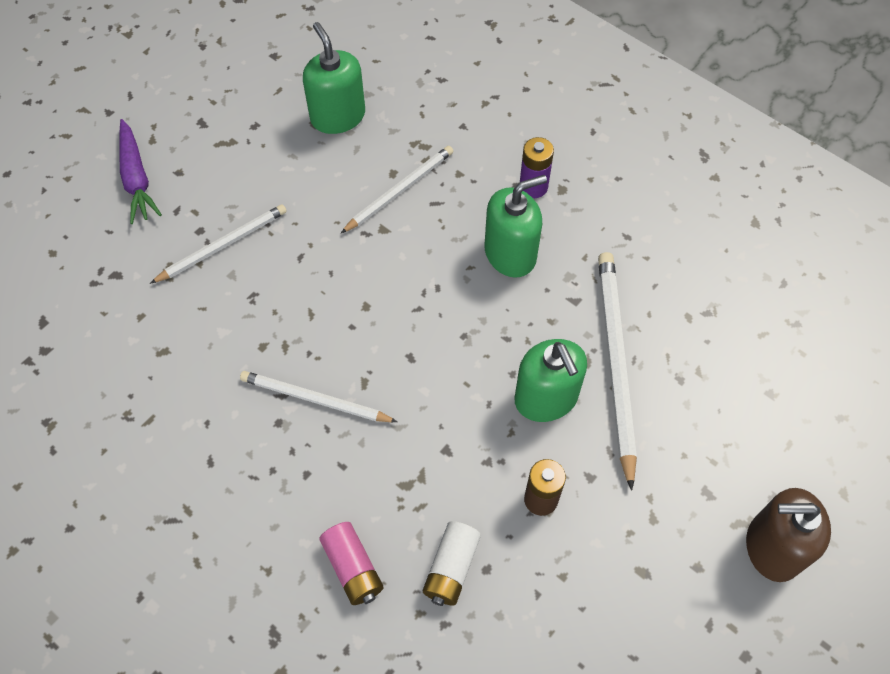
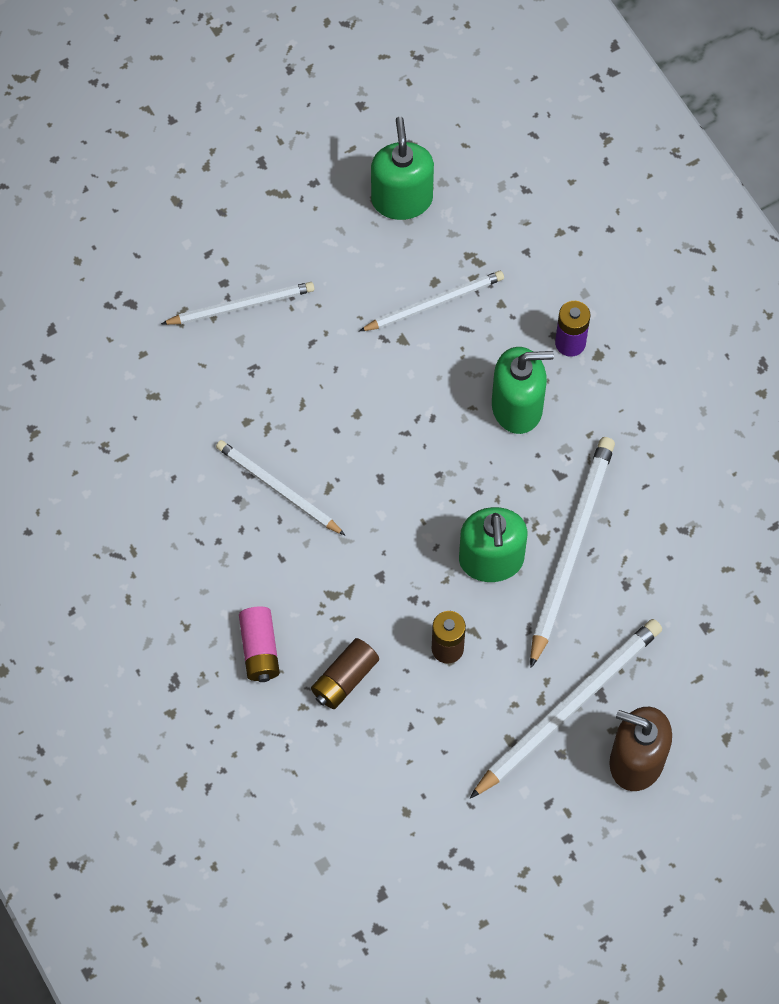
camera: 20 degrees right, 5 degrees up
(136, 178) = (179, 206): purple carrot -> none
(451, 568) = (344, 679): white battery -> brown battery
(683, 517) = (568, 707): none -> white pencil

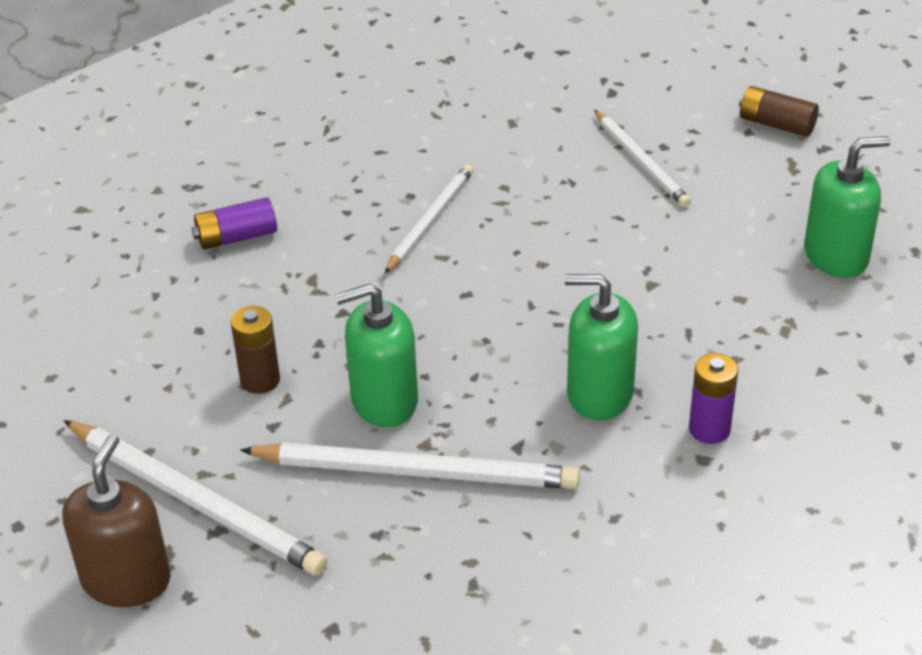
camera: 80 degrees right, 25 degrees down
(259, 649) = (236, 237): pink battery -> purple battery
(344, 679) = (210, 304): brown battery -> brown battery (776, 124)
(434, 303) = (711, 302): white pencil -> none
(517, 406) = (599, 393): green soap dispenser -> green soap dispenser turned 120 degrees clockwise

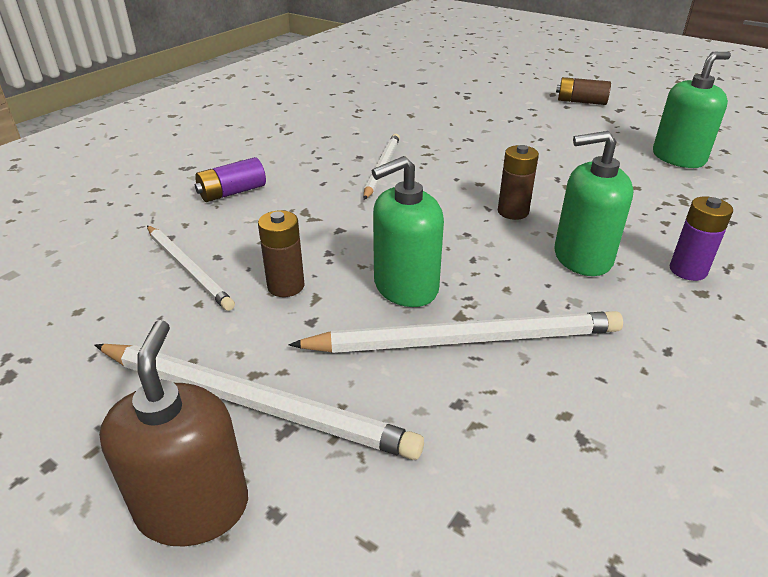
camera: 15 degrees left, 5 degrees down
(557, 316) = (513, 212): none -> brown battery
(641, 161) = (510, 125): white pencil -> white pencil (188, 269)

